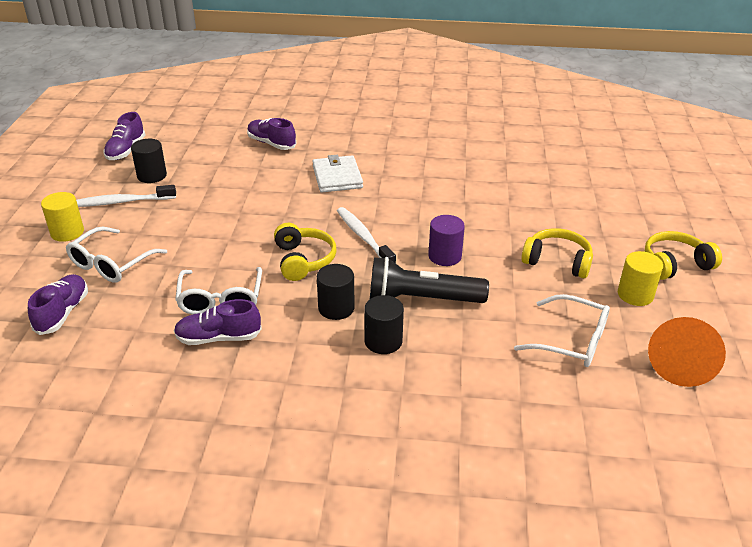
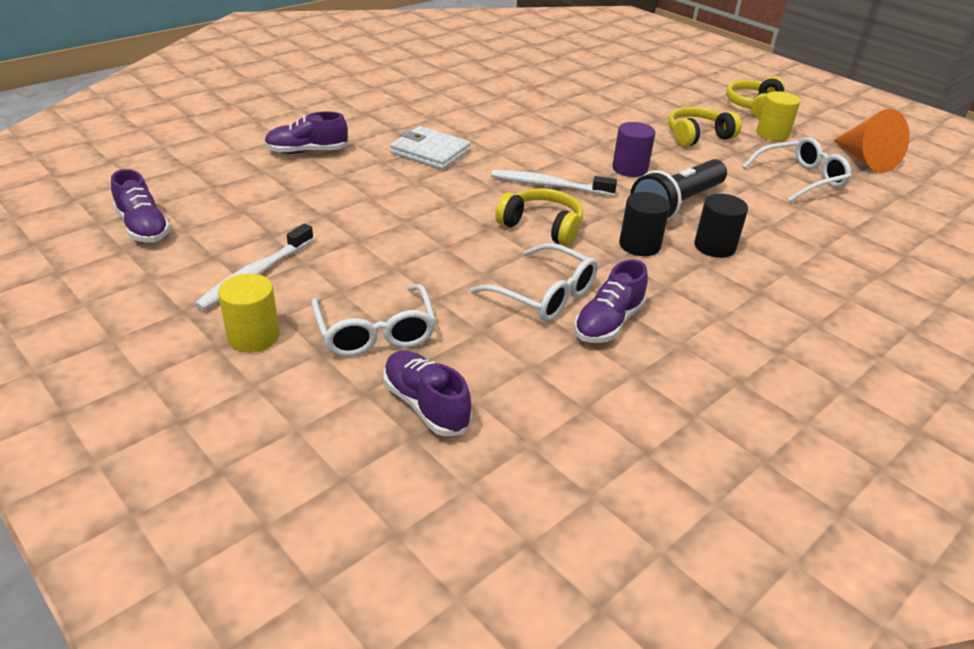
camera: 50 degrees left, 0 degrees up
(152, 175) = (235, 235): black cylinder -> none

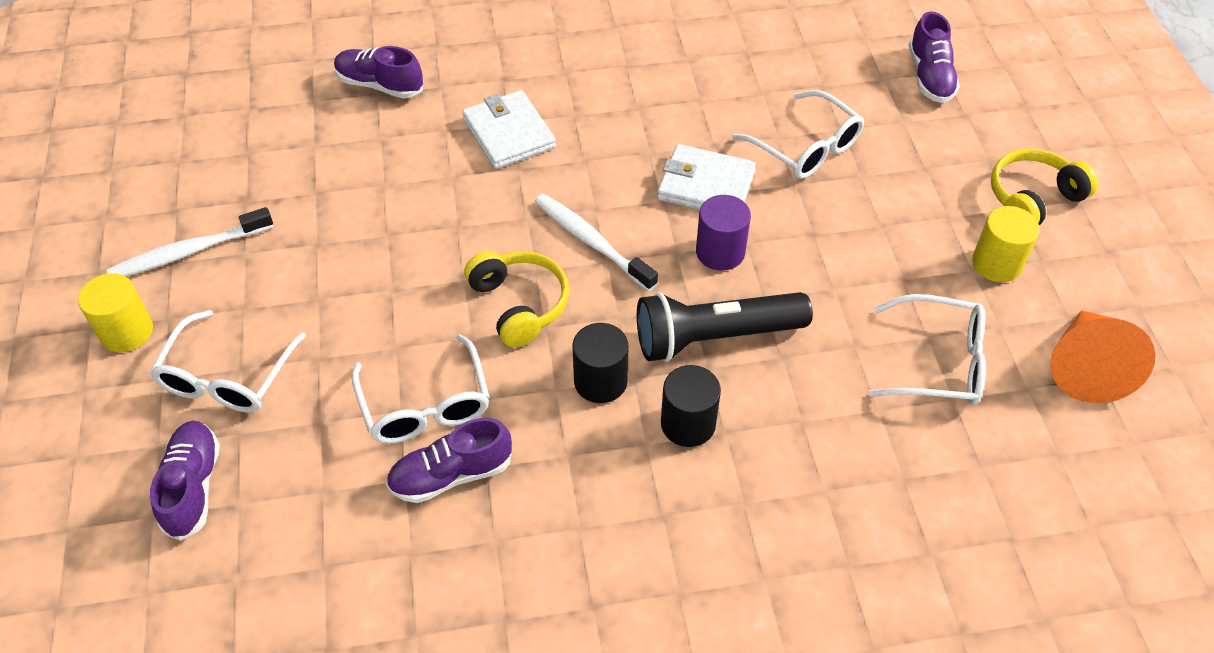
camera: 35 degrees right, 15 degrees up
(143, 227) = (147, 145): purple shoe -> purple shoe (930, 77)
(583, 144) = (706, 185): none -> white wallet
(617, 115) = (806, 147): none -> white glasses
(697, 136) = (877, 227): yellow headphones -> none

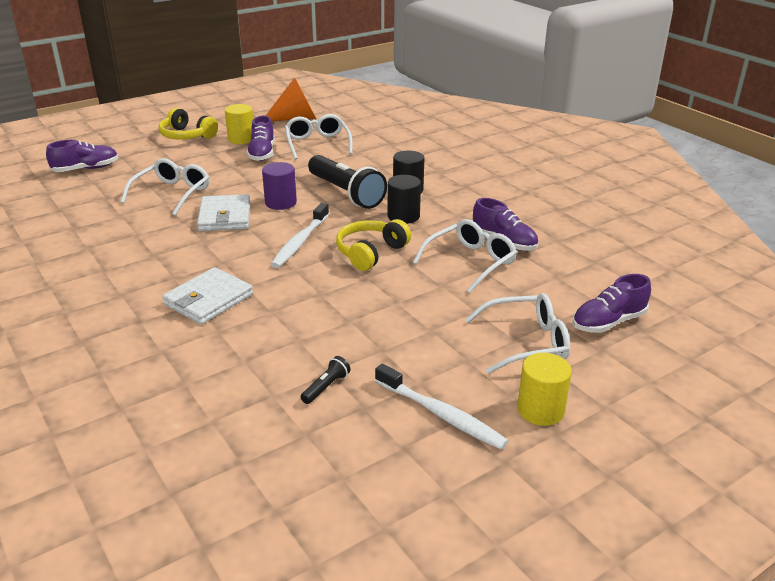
camera: 115 degrees left, 20 degrees down
(295, 184) = (326, 387): none -> black flashlight
(380, 85) = (172, 386): purple shoe -> purple shoe (262, 153)

